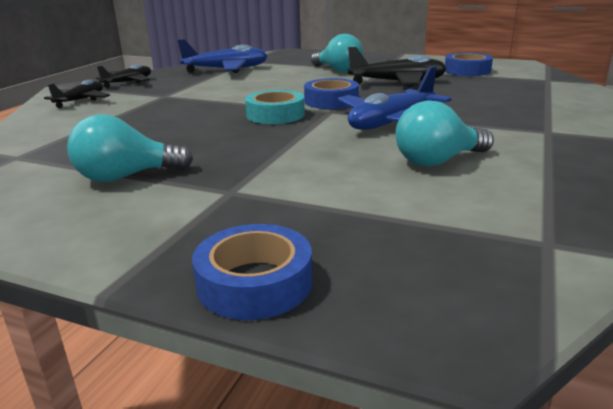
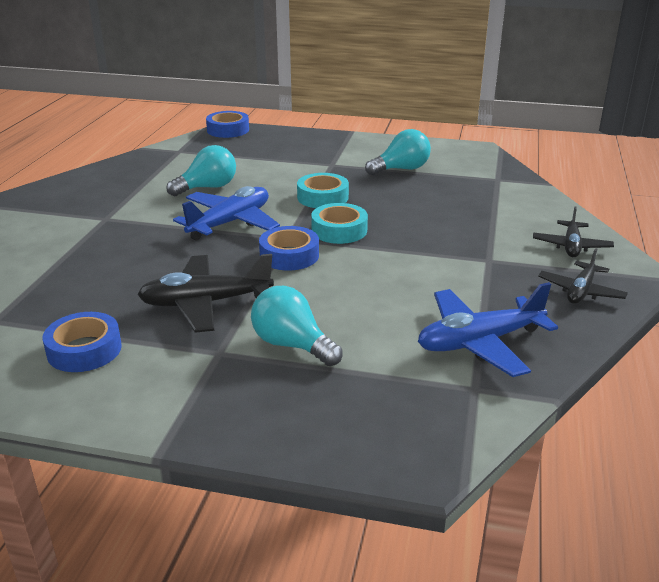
camera: 170 degrees right, 5 degrees up
(254, 283) = (299, 135): blue tape -> blue tape (228, 130)
(275, 143) = (322, 197): none -> turquoise tape

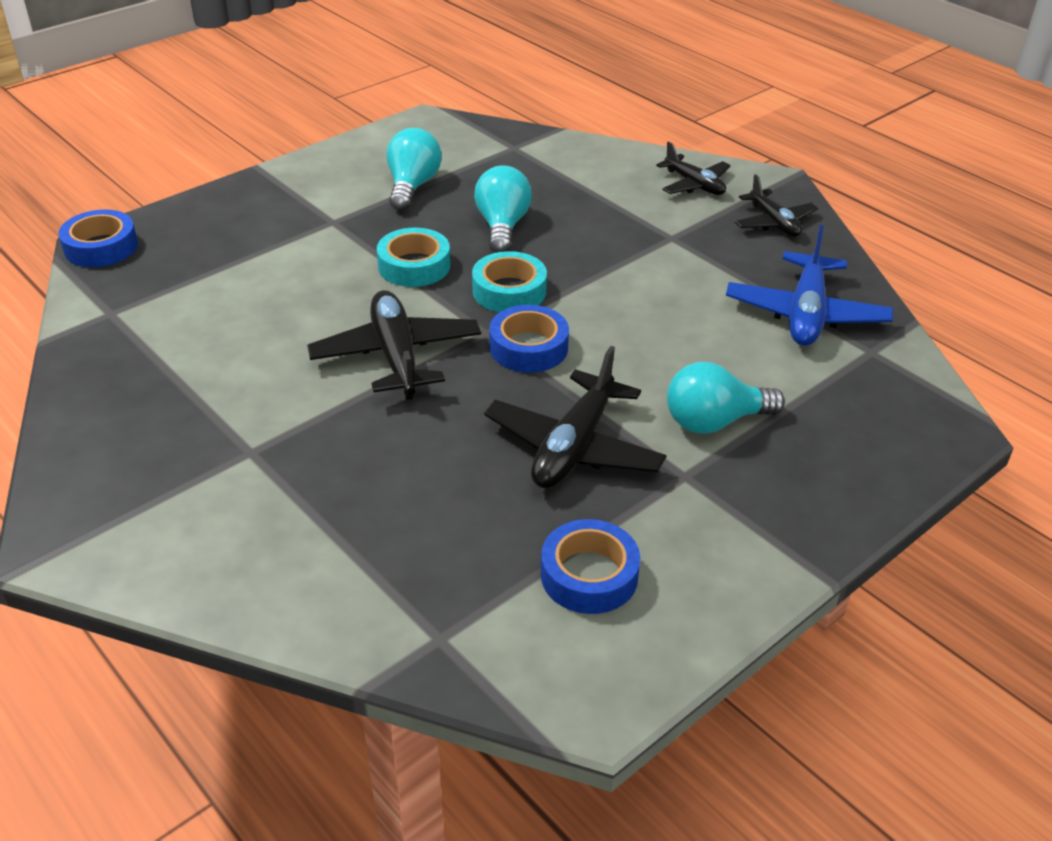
camera: 55 degrees left, 10 degrees up
(207, 188) = (271, 335): turquoise light bulb -> turquoise light bulb (502, 226)
(230, 223) = (396, 356): blue plane -> black plane

